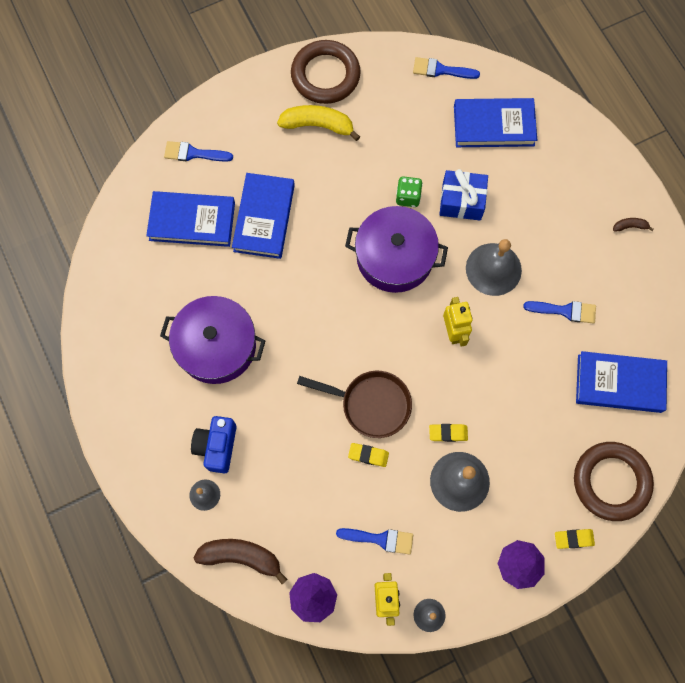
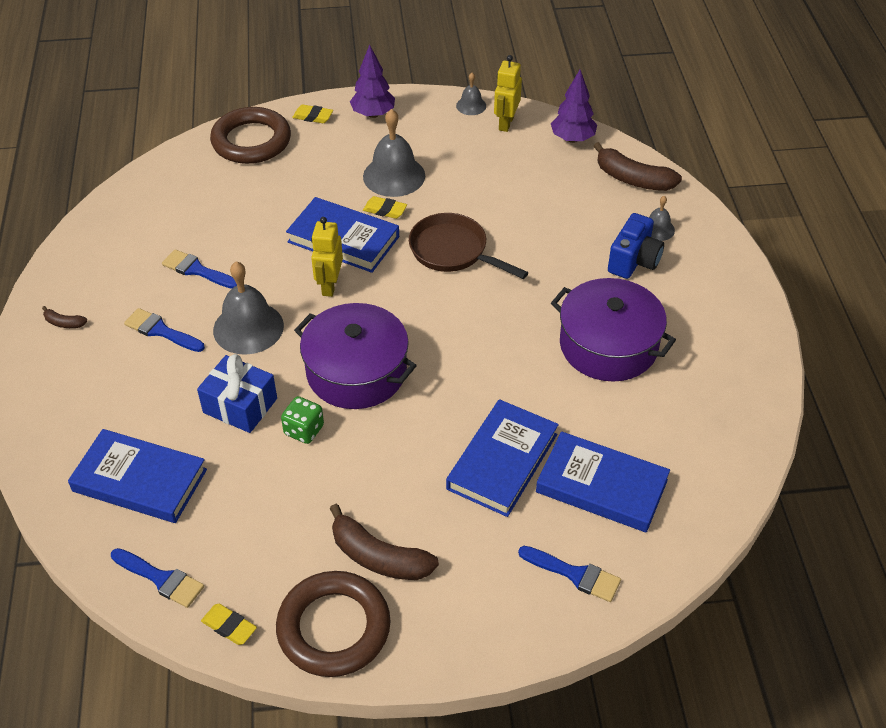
camera: 160 degrees left, 25 degrees down
(318, 125) = (378, 557): yellow banana -> brown banana
(368, 455) = (475, 215): yellow eraser -> yellow eraser (229, 626)
(380, 539) = (492, 158): blue brush -> blue brush (161, 331)
(619, 383) = (188, 201): blue book -> blue book (343, 239)

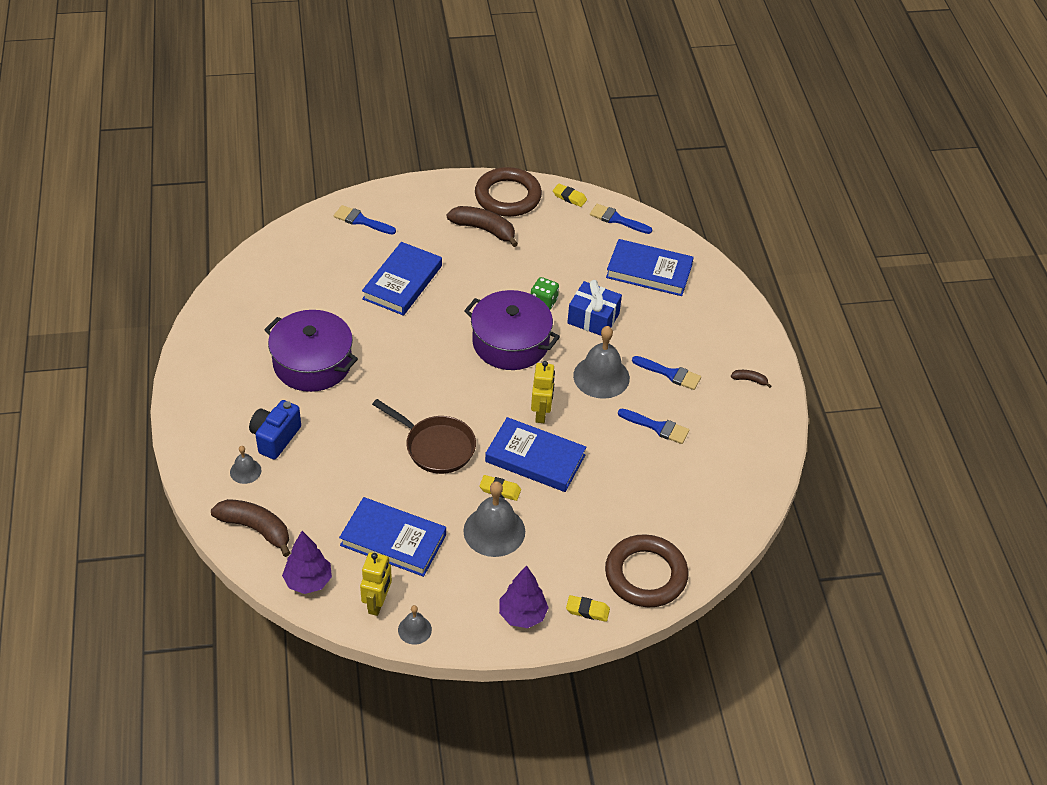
camera: 175 degrees right, 0 degrees up
(601, 486) = (336, 267): blue book -> blue book (393, 540)

